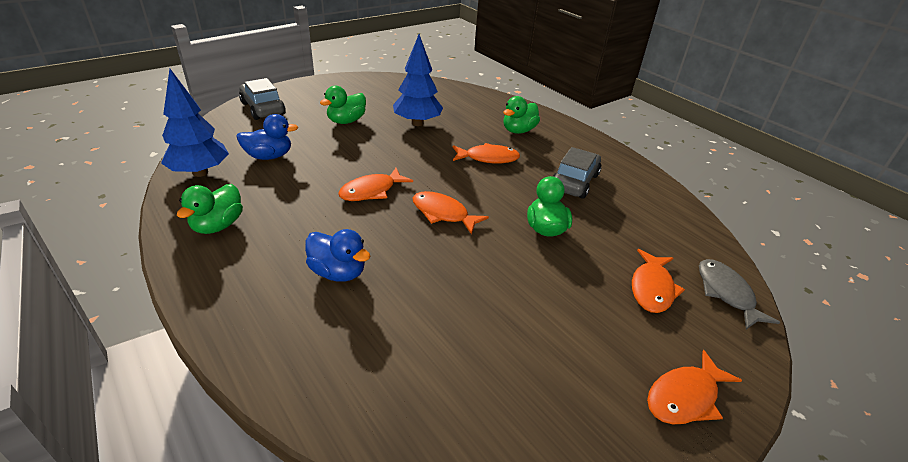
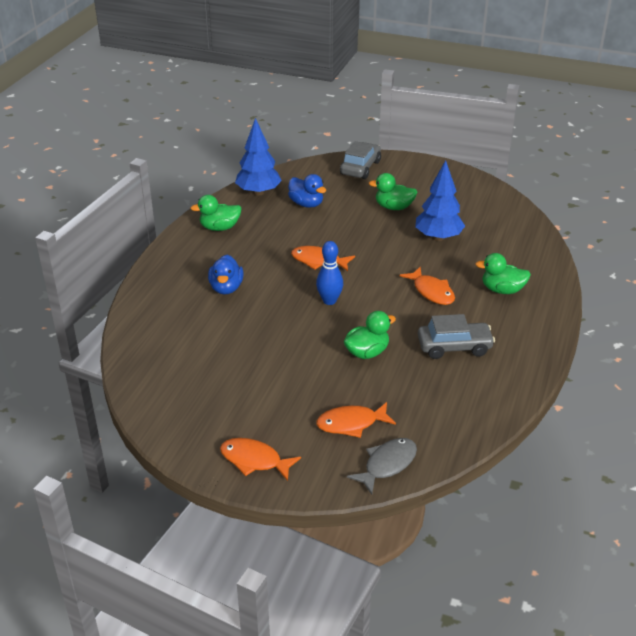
camera: 60 degrees right, 0 degrees up
(443, 214) = (329, 301): orange fish -> blue bowling pin

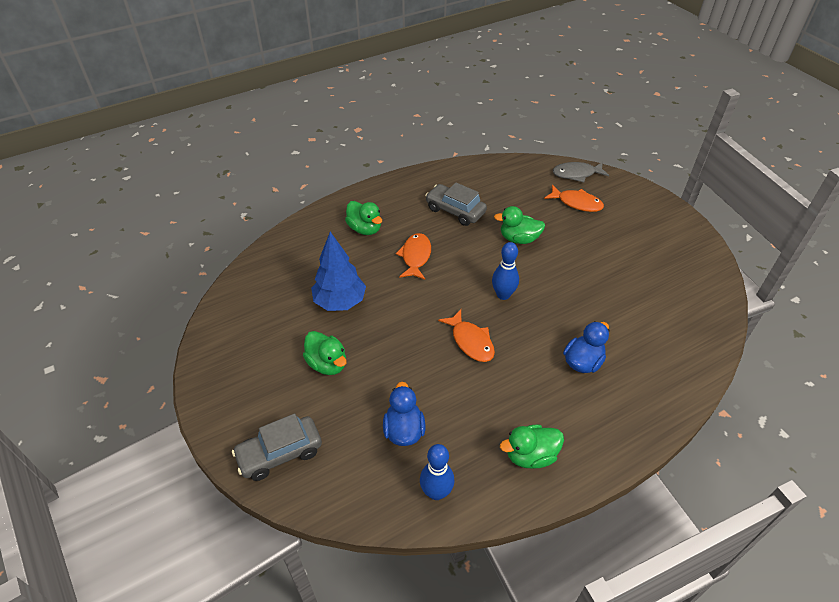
camera: 140 degrees left, 10 degrees up
(219, 228) = (530, 455): green duck -> green duck turned 135 degrees clockwise
(254, 460) = (658, 214): orange fish -> none
(258, 192) = (436, 492): blue tree -> blue bowling pin

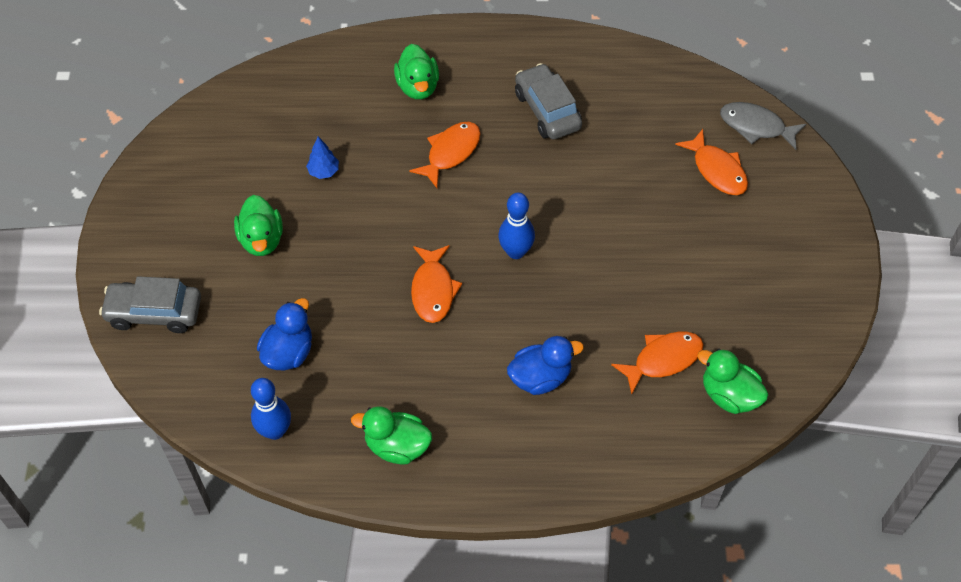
camera: 30 degrees right, 10 degrees up
(340, 302) = (324, 172): blue tree -> blue tree, size x0.47
(519, 239) = (596, 187): green duck -> green duck (729, 395)
(642, 315) = (663, 359): none -> orange fish

